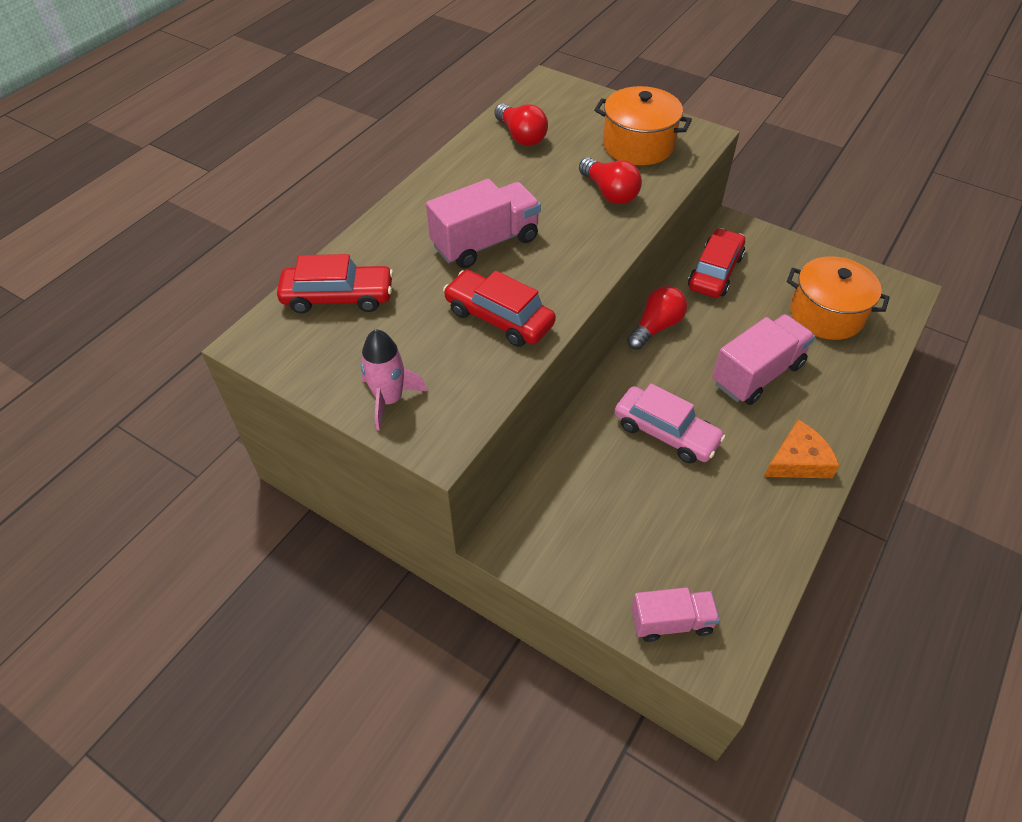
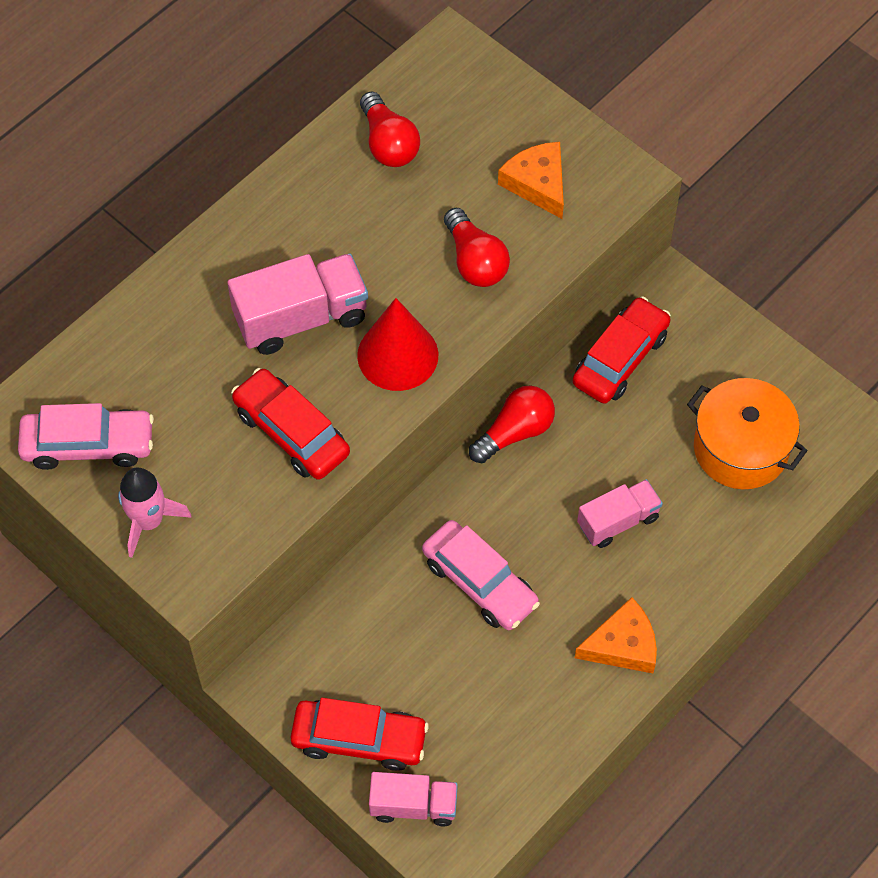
camera: 10 degrees right, 10 degrees up
(324, 350) = (88, 445): none -> pink car
(338, 297) = (114, 373): red car -> red car (359, 739)
(570, 256) = (397, 355): none -> red cone
(638, 145) = (537, 184): orange pot -> orange cheese
(757, 374) = (618, 521): pink truck -> pink truck, size x0.63

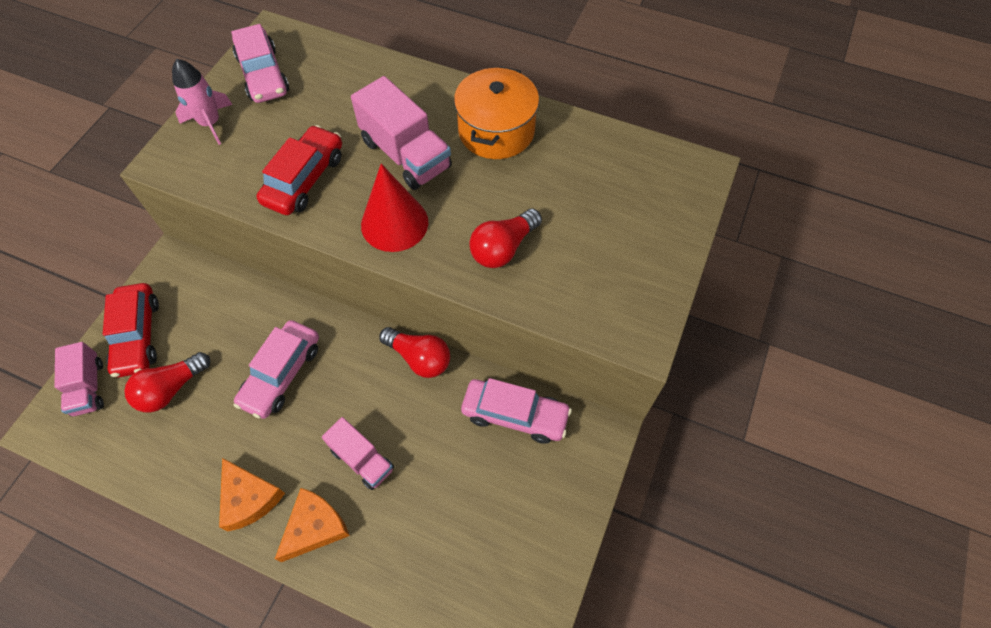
camera: 70 degrees right, 0 degrees up
(388, 143) = (586, 159): red light bulb -> red light bulb (171, 389)
(537, 184) = (600, 269): orange cheese -> orange cheese (315, 527)
(620, 359) = (515, 415): red car -> pink car
(740, 448) = (464, 542): orange pot -> orange pot (496, 131)

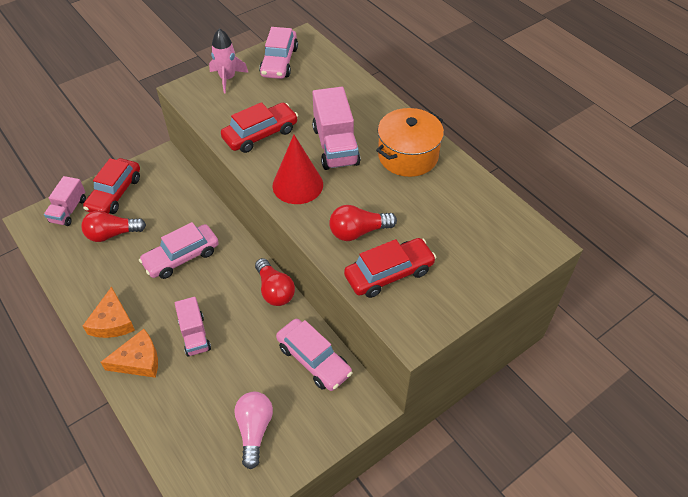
camera: 30 degrees right, 10 degrees down
(504, 530) = (254, 430): none -> pink light bulb
(570, 281) = (389, 274): none -> red car

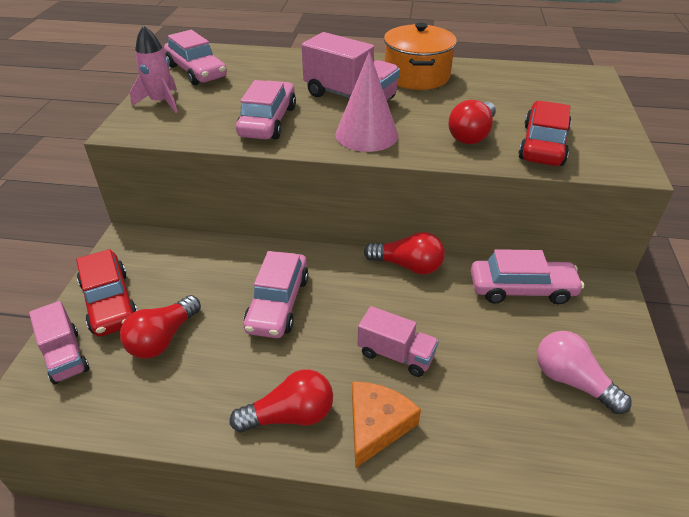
camera: 45 degrees left, 10 degrees down
(112, 321) = (290, 415): orange cheese -> red light bulb
(260, 134) = (268, 121): red car -> pink car
(297, 185) = (366, 134): red cone -> pink cone

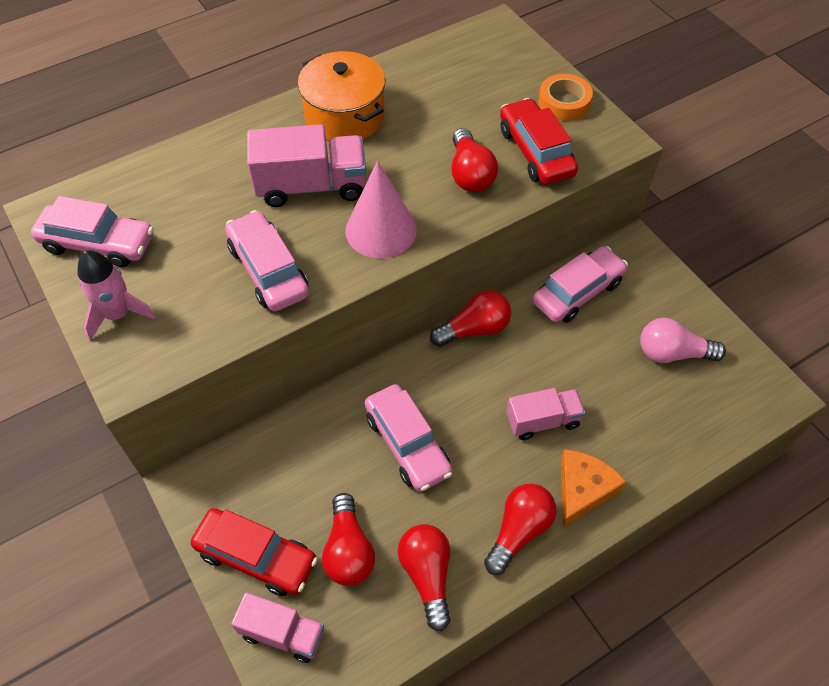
camera: 40 degrees left, 15 degrees up
(191, 393) = (427, 575): none -> red light bulb
(376, 425) = (583, 489): orange cheese -> orange cheese turned 45 degrees clockwise
(603, 129) = (564, 102): none -> orange tape

